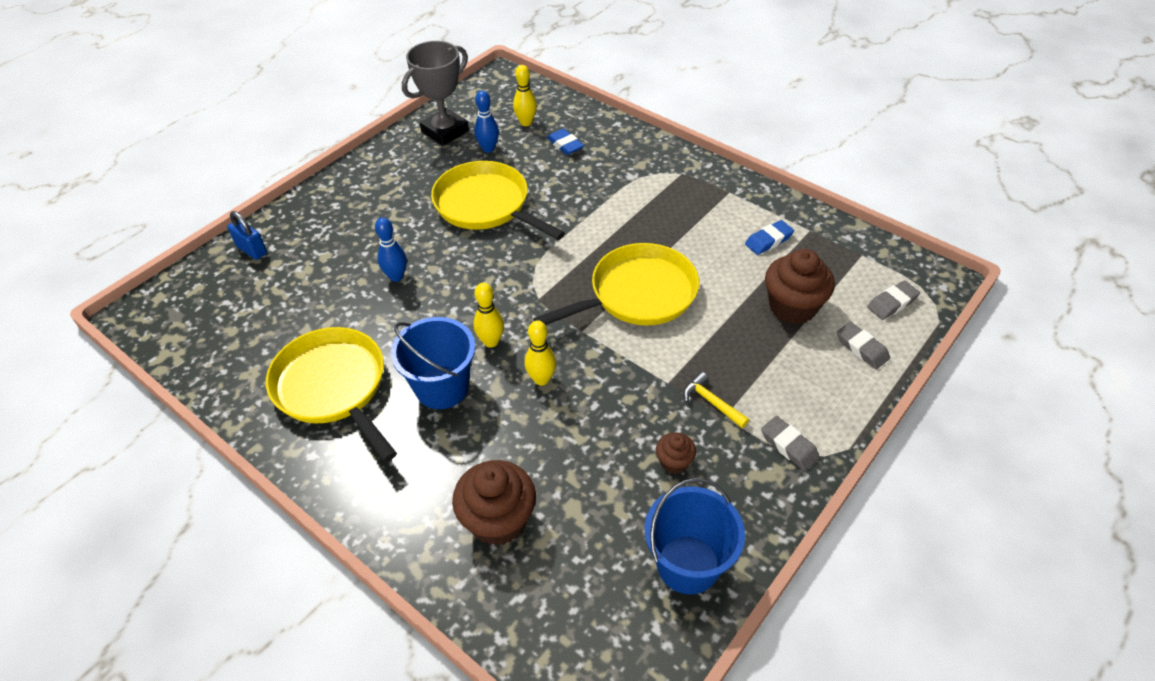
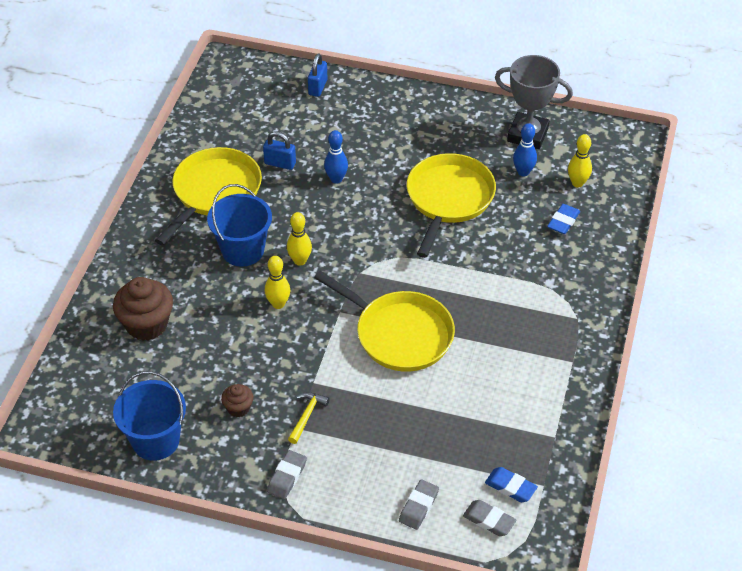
camera: 65 degrees right, 0 degrees up
(336, 315) = (280, 163): none -> blue padlock
(768, 240) = (520, 408): blue eraser -> blue eraser (510, 487)
(792, 307) = (443, 446): brown cupcake -> none

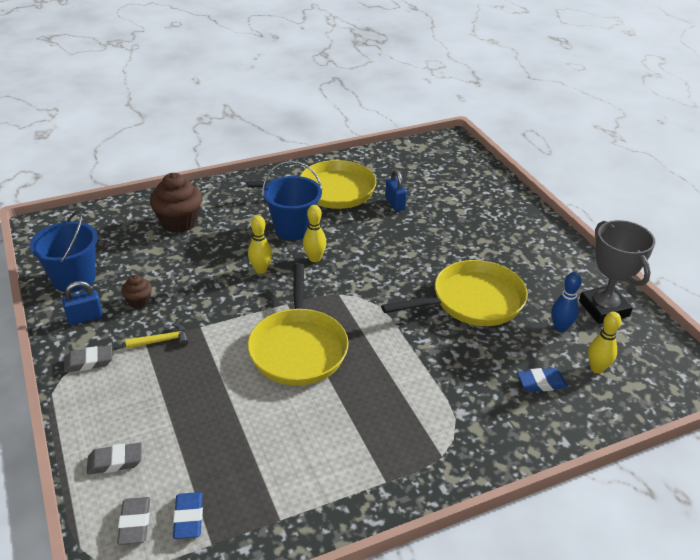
camera: 50 degrees right, 10 degrees down
(318, 87) = (488, 184): blue padlock -> blue padlock (85, 318)
(336, 179) = (415, 235): blue bowling pin -> none

